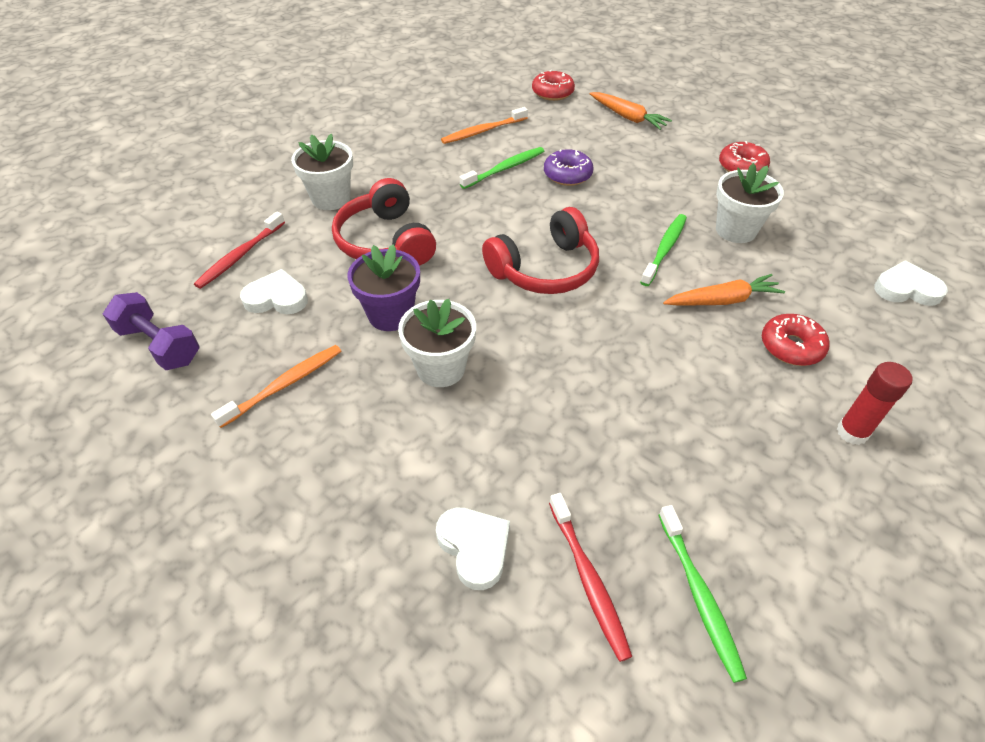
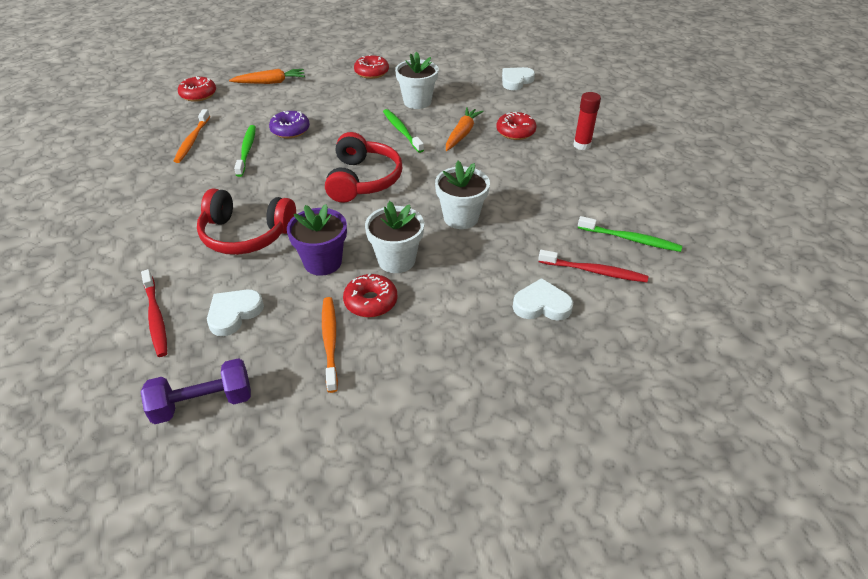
camera: 55 degrees left, 5 degrees down
(331, 198) = (157, 242): white flower pot -> white flower pot (461, 218)
(361, 384) = (371, 302): none -> red donut

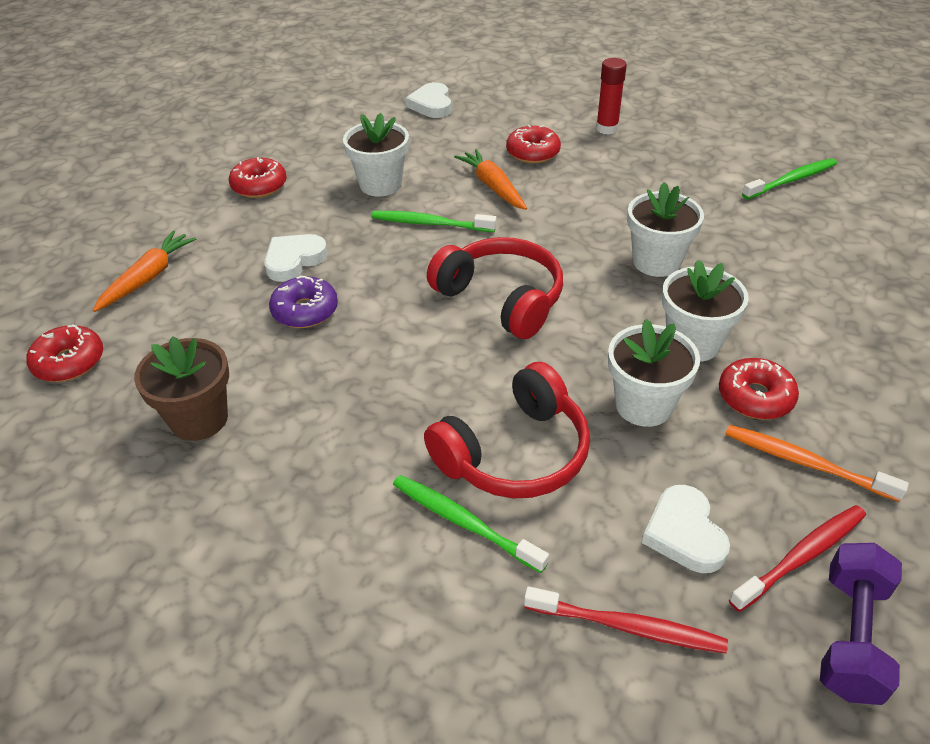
camera: 50 degrees left, 0 degrees up
(192, 140) = (199, 419): orange toothbrush -> brown flower pot
(247, 150) = (303, 372): green toothbrush -> green toothbrush (463, 522)
(322, 262) = (643, 405): purple flower pot -> white flower pot
(541, 305) = (852, 279): white heart -> white heart (294, 260)
(594, 271) = (824, 224): red toothbrush -> red toothbrush (802, 556)

